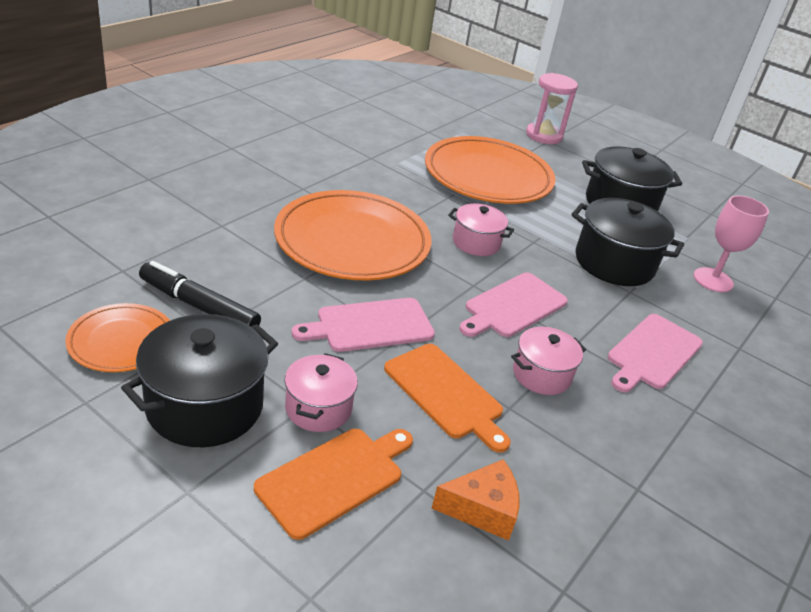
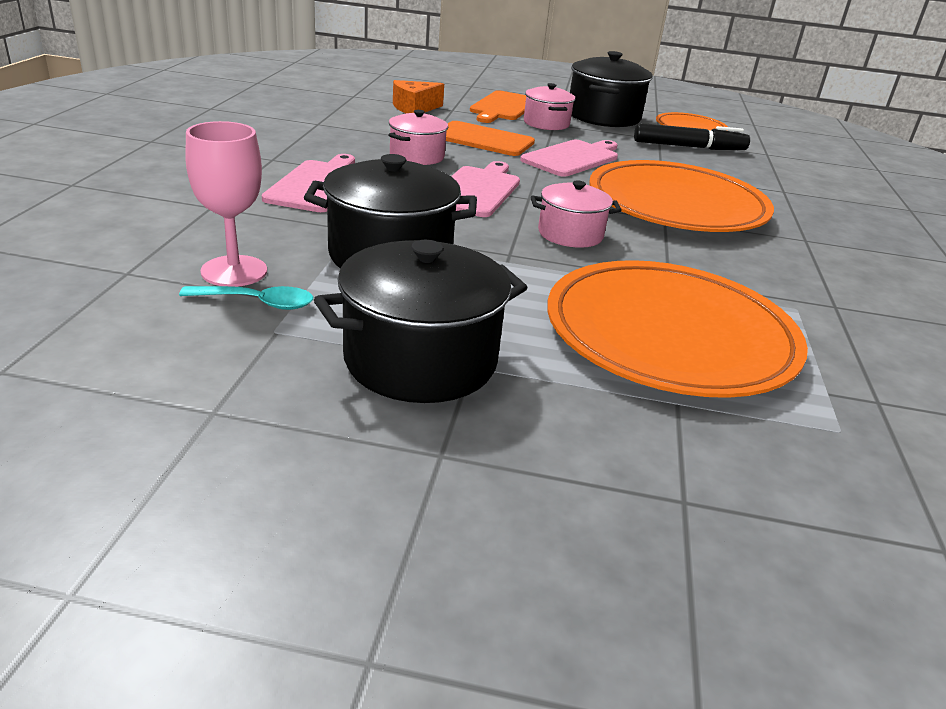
camera: 155 degrees right, 5 degrees down
(544, 136) = (711, 518): pink hourglass -> none
(697, 255) = (257, 303): none -> turquoise spoon

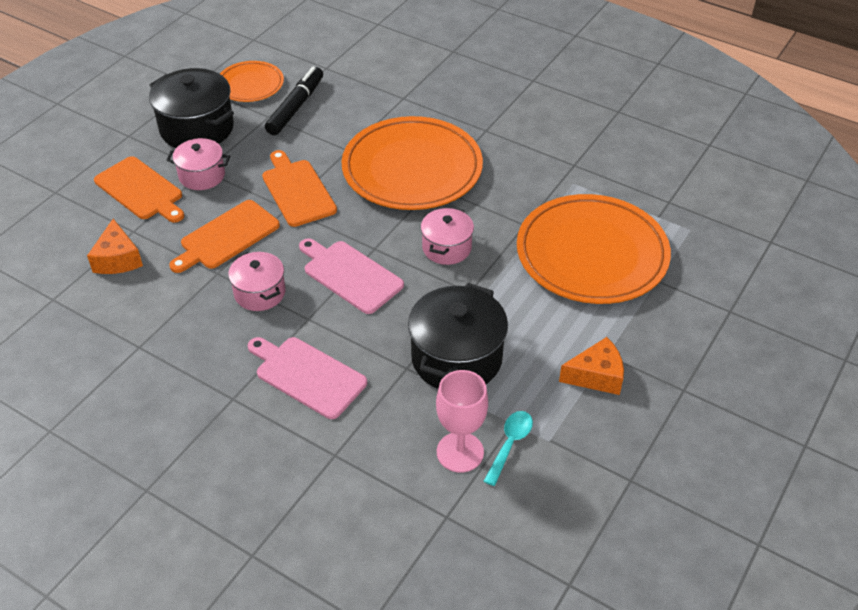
camera: 65 degrees left, 15 degrees up
(420, 360) = (596, 376): black pot -> orange cheese
(572, 158) = (297, 191): pink cutting board -> orange cutting board

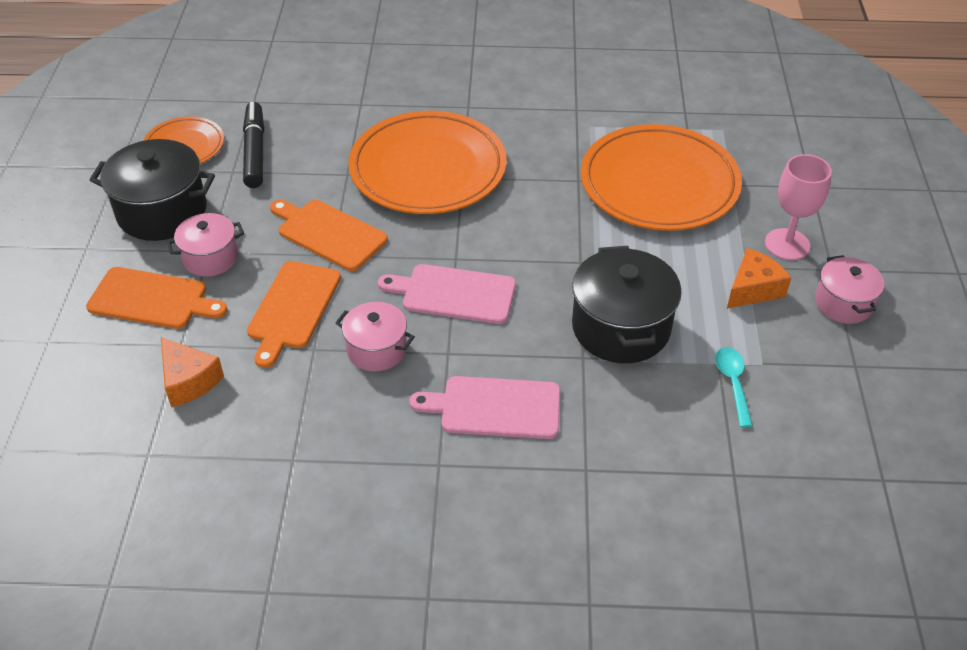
camera: 30 degrees left, 0 degrees up
(446, 248) = (525, 230): pink pot -> pink pot (843, 303)
(460, 452) = (696, 411): pink goblet -> pink goblet (787, 244)

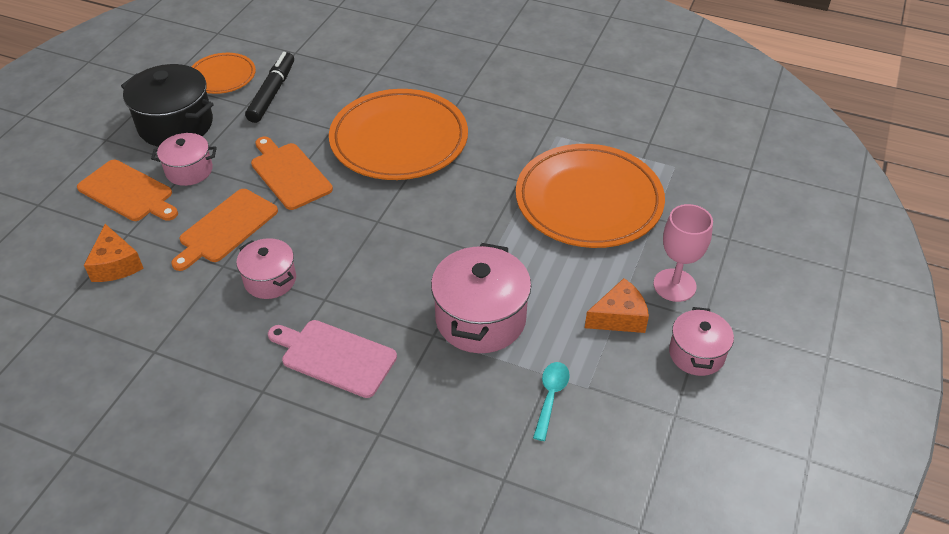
camera: 20 degrees right, 0 degrees up
(454, 294) = (358, 250): pink cutting board -> none
(621, 328) = (480, 319): black pot -> pink pot

